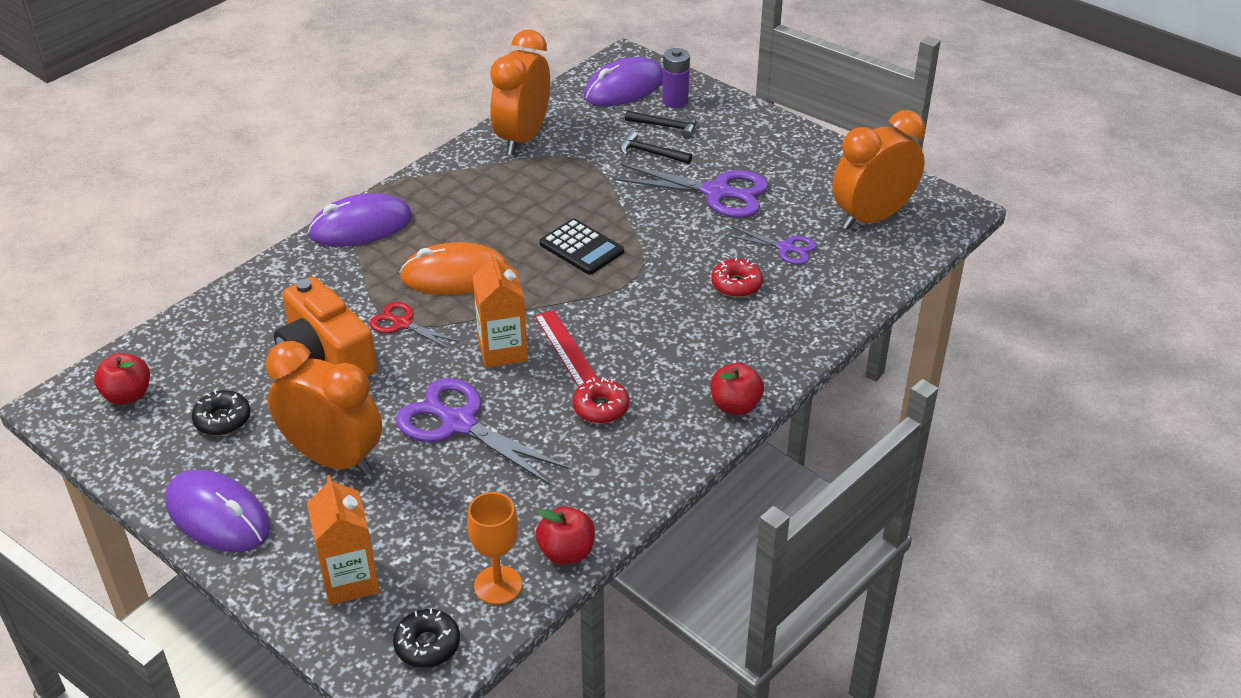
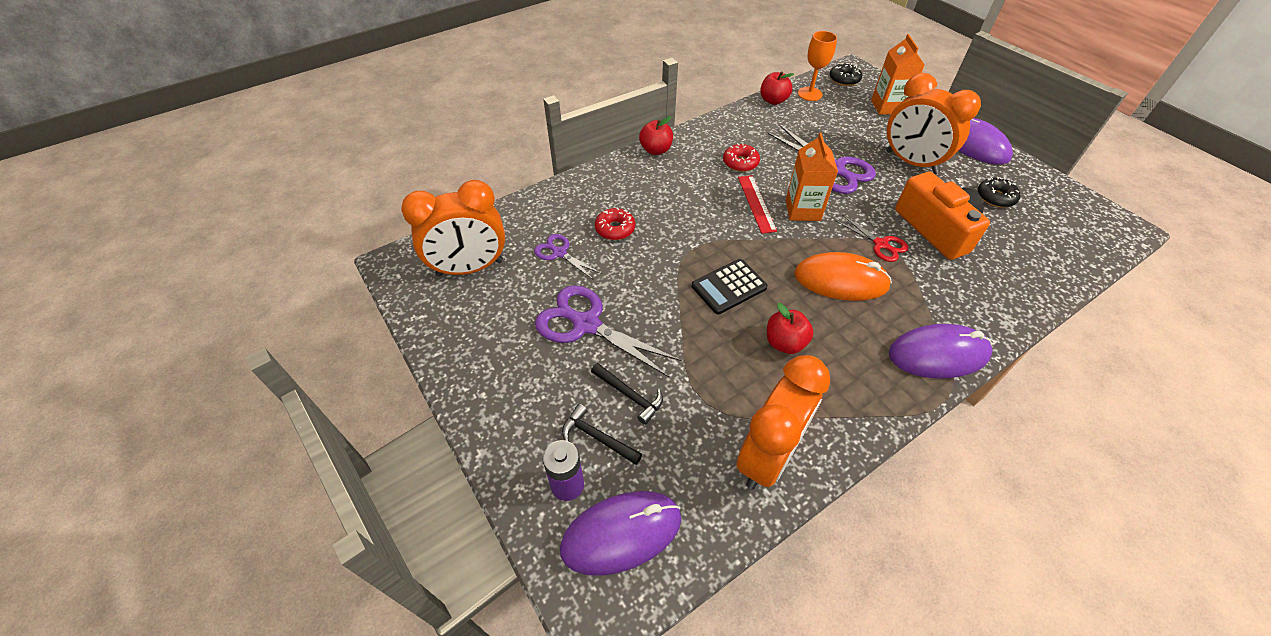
camera: 165 degrees left, 10 degrees up
(128, 395) = (1075, 225): red apple -> red apple (785, 343)
(581, 248) = (729, 287): black calculator -> black calculator turned 90 degrees counterclockwise

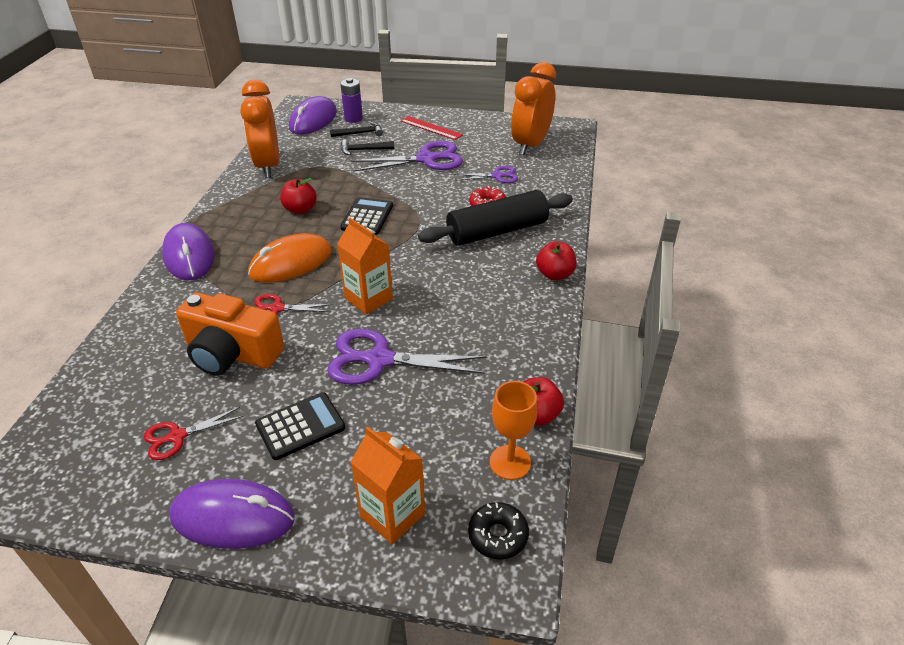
camera: 135 degrees right, 10 degrees down
(644, 202) = (497, 231): none -> black rolling pin
(740, 163) = (470, 309): red donut -> none
(756, 203) = (413, 281): red ruler -> red ruler (431, 128)
(911, 162) = (300, 426): orange clock -> black calculator
(938, 354) = (189, 255): purple mouse -> purple mouse turned 60 degrees counterclockwise
(995, 197) = (177, 436): black donut -> red scissors

